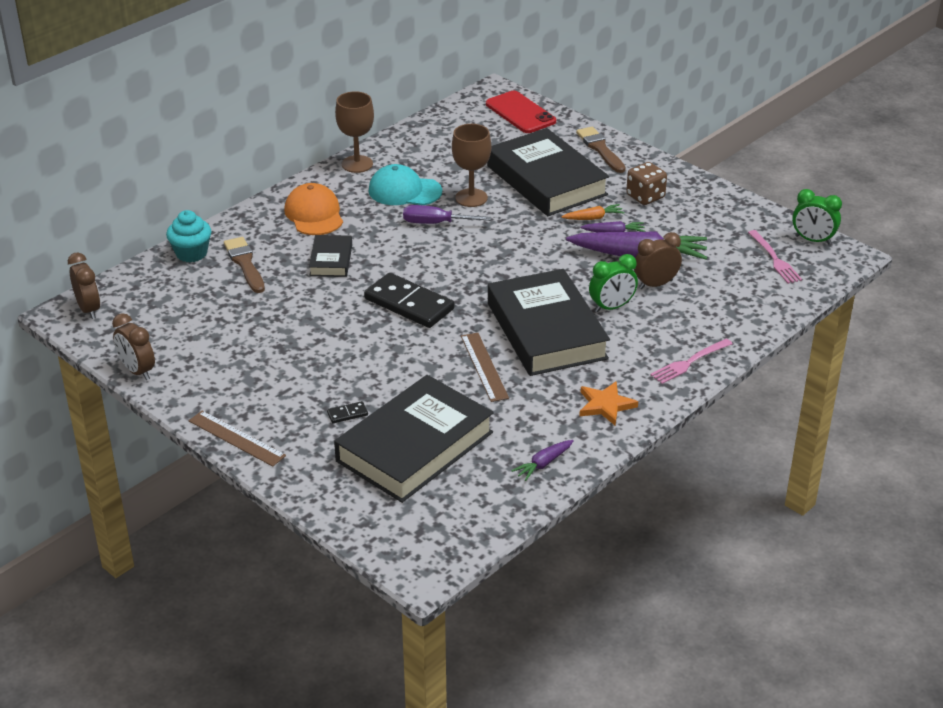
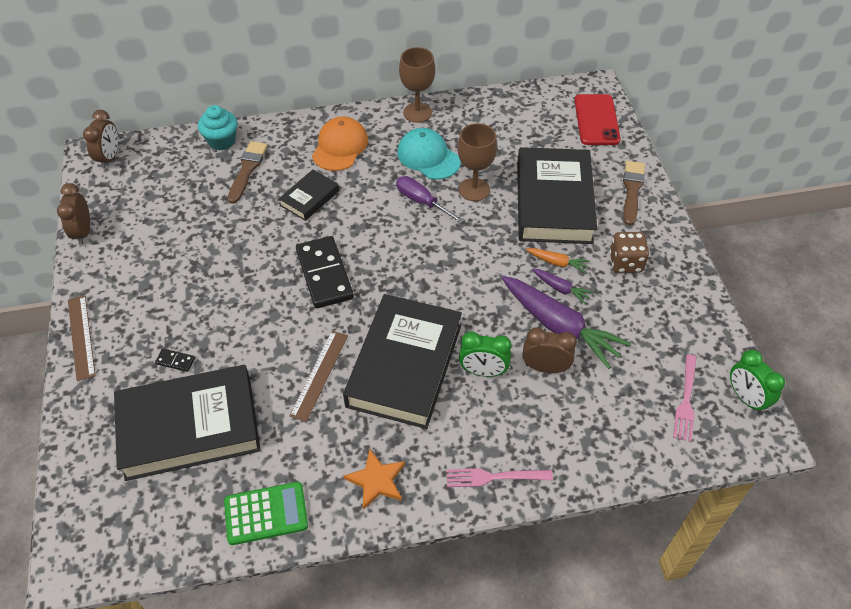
camera: 35 degrees right, 15 degrees up
(543, 464) = (266, 513): purple carrot -> green calculator

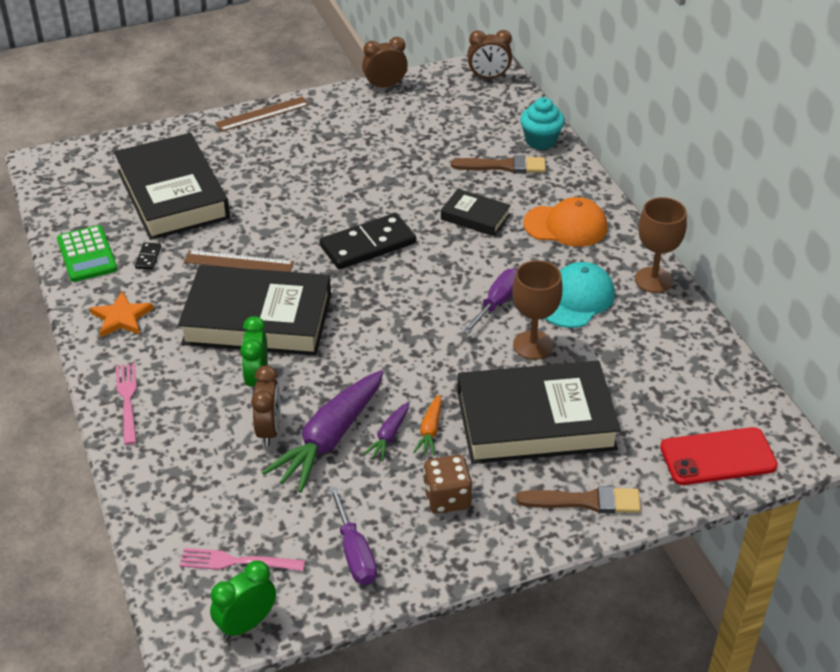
camera: 80 degrees right, 10 degrees down
(175, 361) = (243, 171): black domino -> black domino (148, 257)
(677, 323) = (354, 553): none -> purple screwdriver

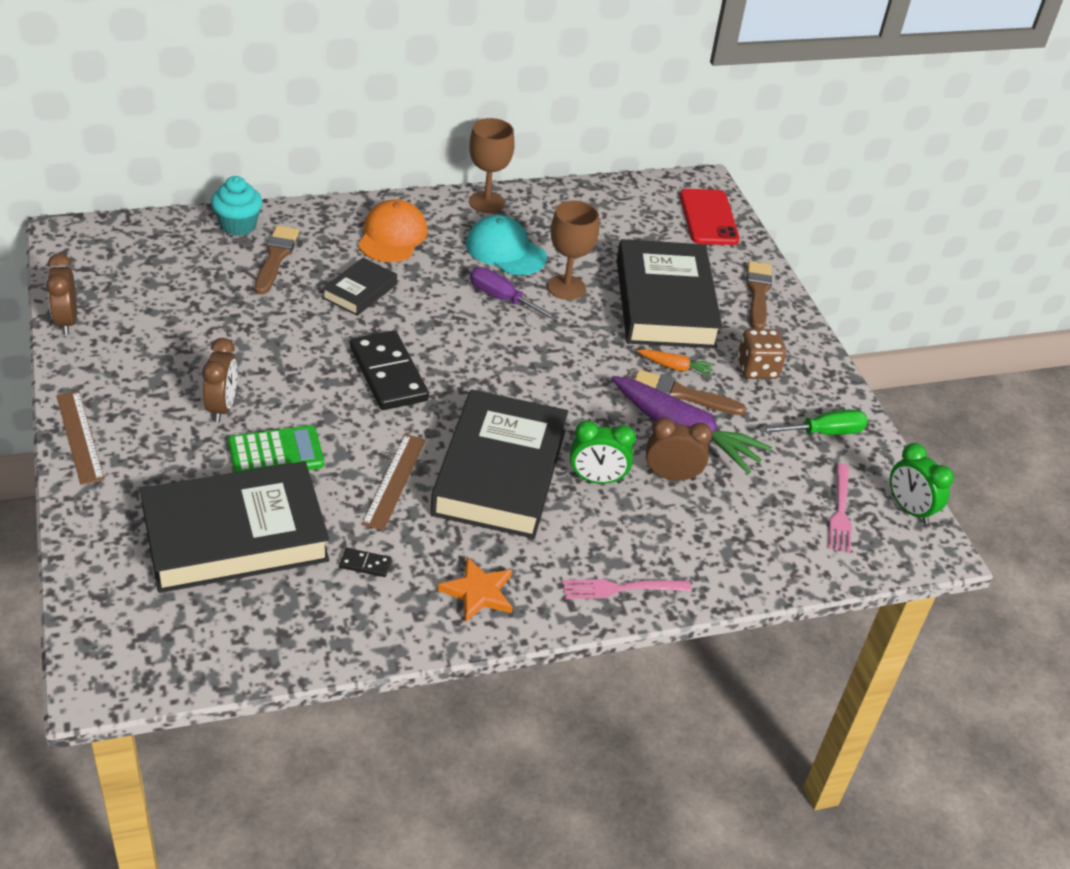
camera: 90 degrees left, 0 degrees up
(87, 255) = (344, 627): green calculator -> green calculator (276, 454)
(354, 553) = (823, 433): purple screwdriver -> green screwdriver
(389, 436) = (682, 394): purple carrot -> brown brush
(488, 77) = (91, 239): brown clock -> brown clock (222, 407)

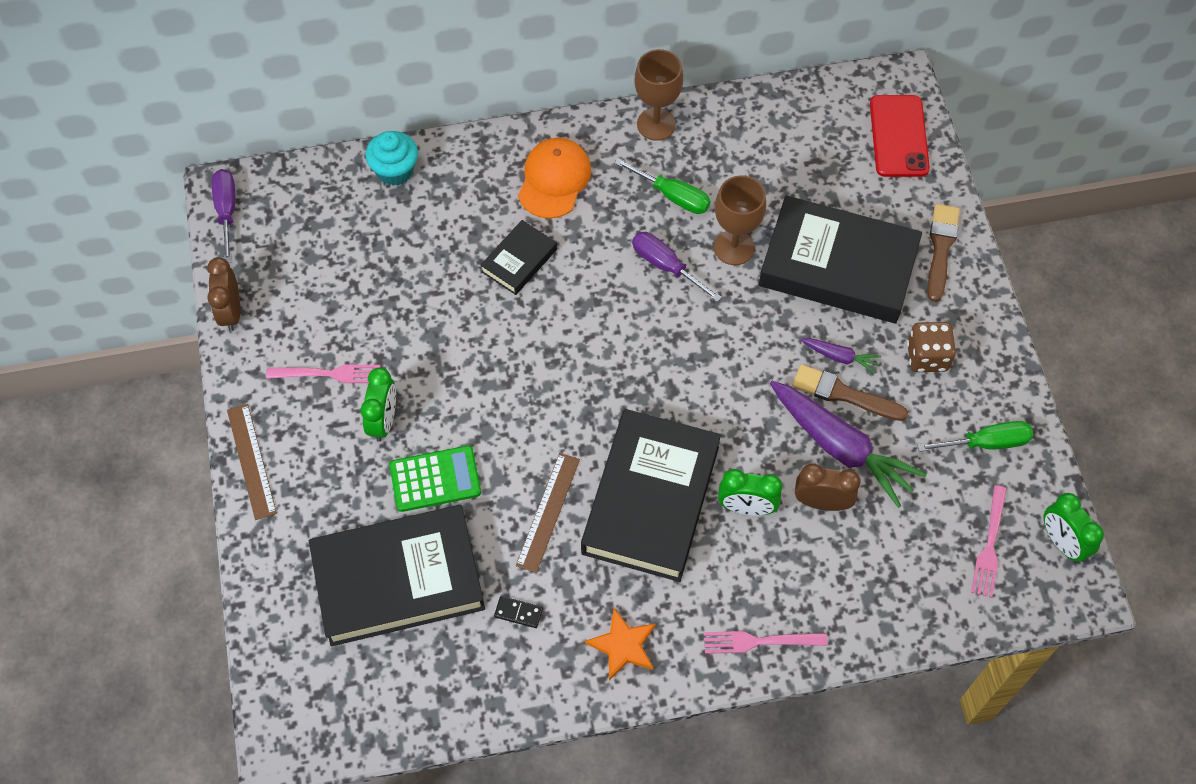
camera: 10 degrees right, 20 degrees up
(68, 248) = (227, 211): none -> purple screwdriver
(166, 370) = (329, 374): none -> pink fork
(222, 407) = (383, 421): brown clock -> green clock
(275, 258) = (433, 216): brown brush -> none
(388, 374) = (545, 373): black domino -> none
(505, 251) = (672, 196): turquoise cap -> green screwdriver
(665, 303) = (838, 266): black book -> black book turned 75 degrees counterclockwise
(675, 367) = (840, 357): orange carrot -> purple carrot

